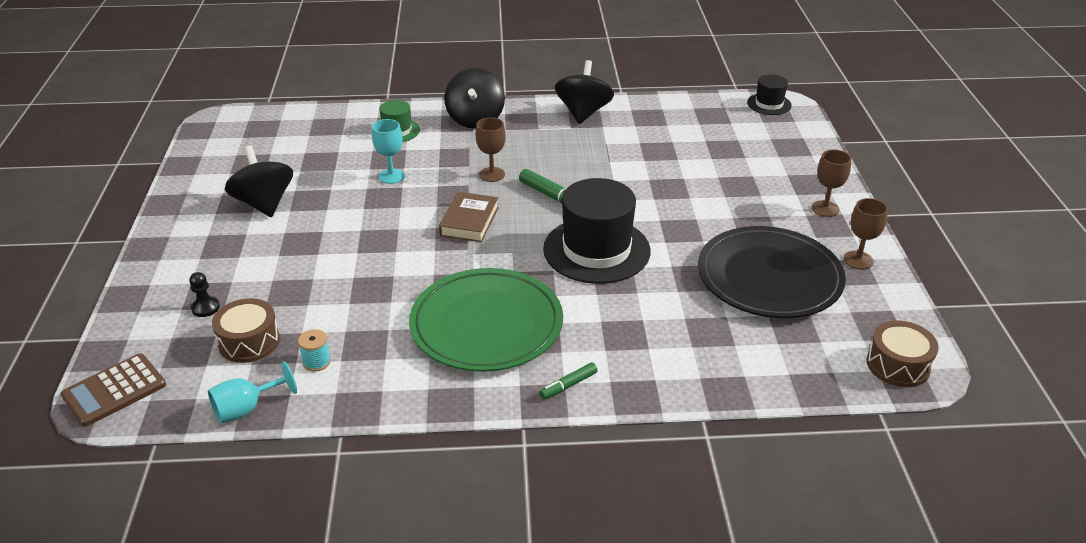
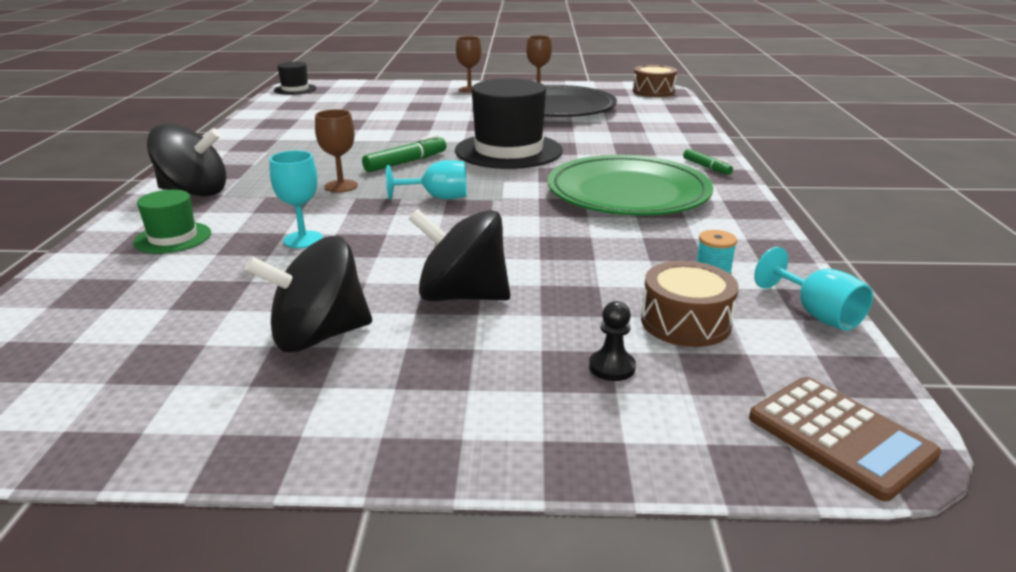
camera: 85 degrees left, 10 degrees down
(469, 221) = (437, 198): brown book -> turquoise goblet
(583, 113) = (238, 144): black spinning top -> black spinning top (462, 296)

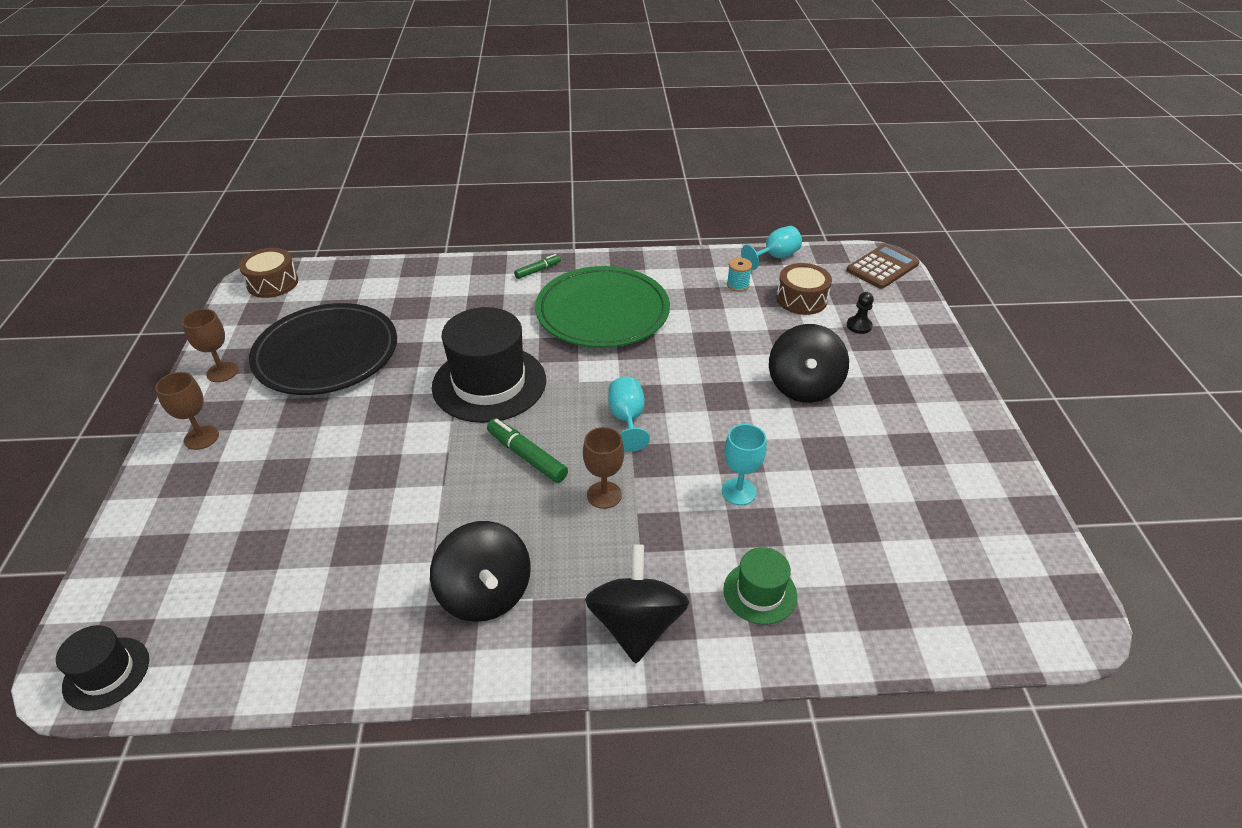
camera: 95 degrees left, 15 degrees up
(318, 336) = (880, 445): black spinning top -> black spinning top (485, 594)

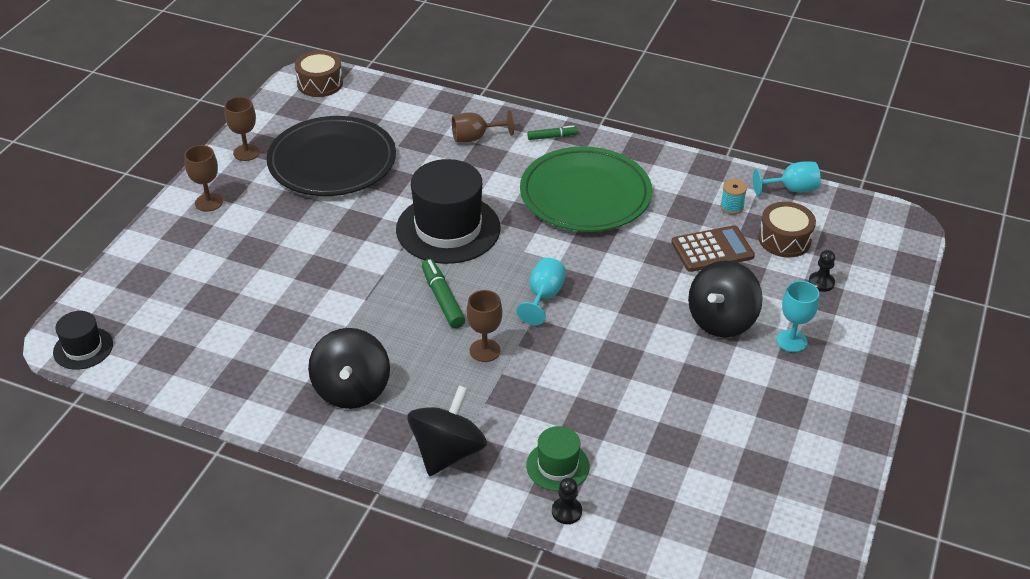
camera: 25 degrees right, 0 degrees up
(464, 291) = (475, 138): none -> brown goblet
(739, 491) = (596, 386): turquoise goblet -> turquoise goblet (791, 341)
(804, 641) = (566, 511): none -> black pawn
(882, 267) = (895, 232): brown calculator -> brown calculator (712, 249)

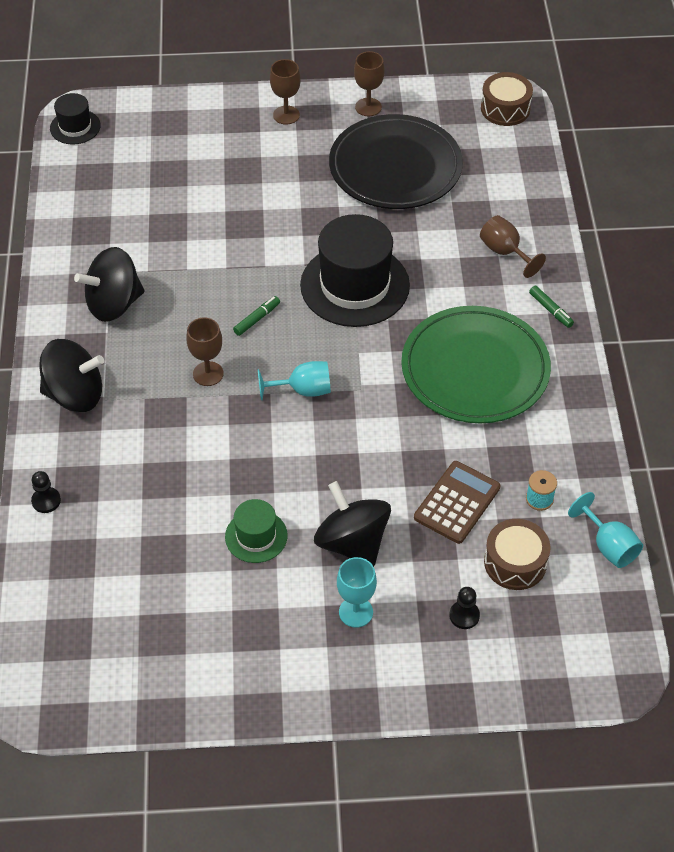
camera: 65 degrees right, 10 degrees up
(442, 299) = (257, 319): green marker -> green marker, size x0.63
(557, 466) = (95, 476): green hat -> green hat (256, 536)
(712, 249) = (457, 502): brown calculator -> brown calculator turned 105 degrees counterclockwise
(721, 320) = (352, 542): black spinning top -> black spinning top turned 45 degrees clockwise

